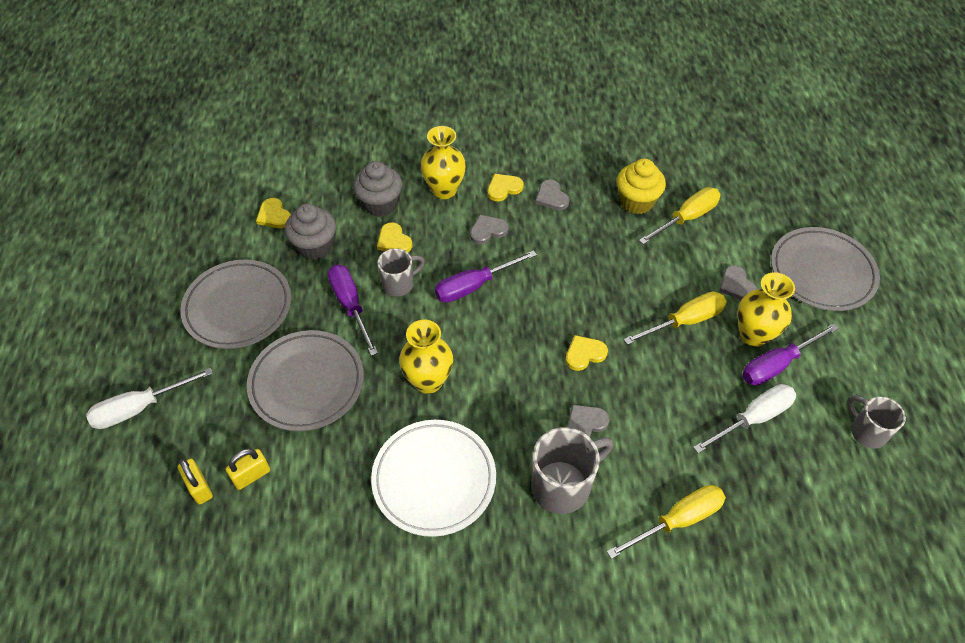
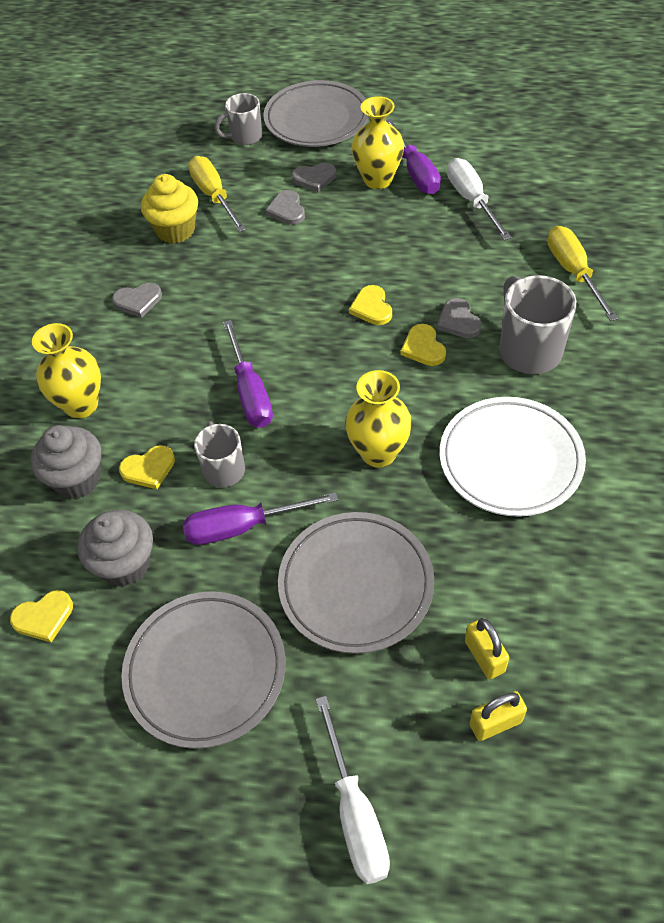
camera: 75 degrees left, 0 degrees up
(488, 230) = (168, 368): grey heart -> grey heart (287, 210)
(504, 188) = (104, 344): yellow heart -> yellow heart (423, 347)
(684, 321) = (349, 224): yellow screwdriver -> none
(866, 431) = (496, 135): grey mug -> grey mug (245, 137)

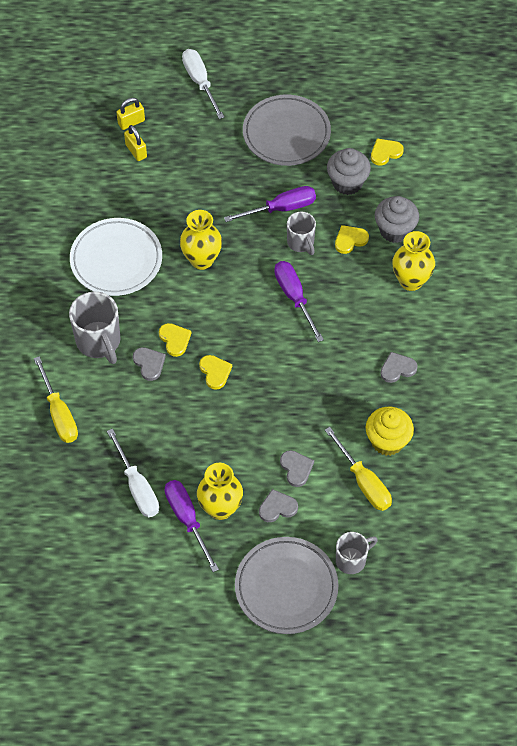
camera: 170 degrees right, 5 degrees up
(356, 585) = (209, 181): grey plate -> none

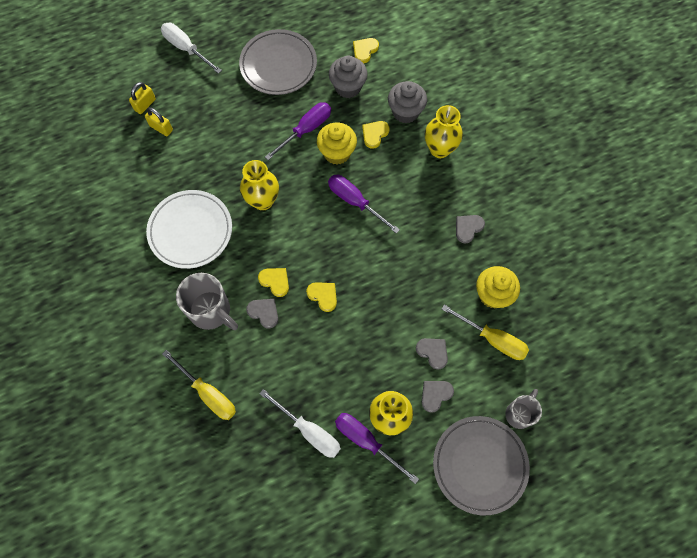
camera: 25 degrees left, 10 degrees up
(301, 243) = (337, 153): grey mug -> yellow cupcake

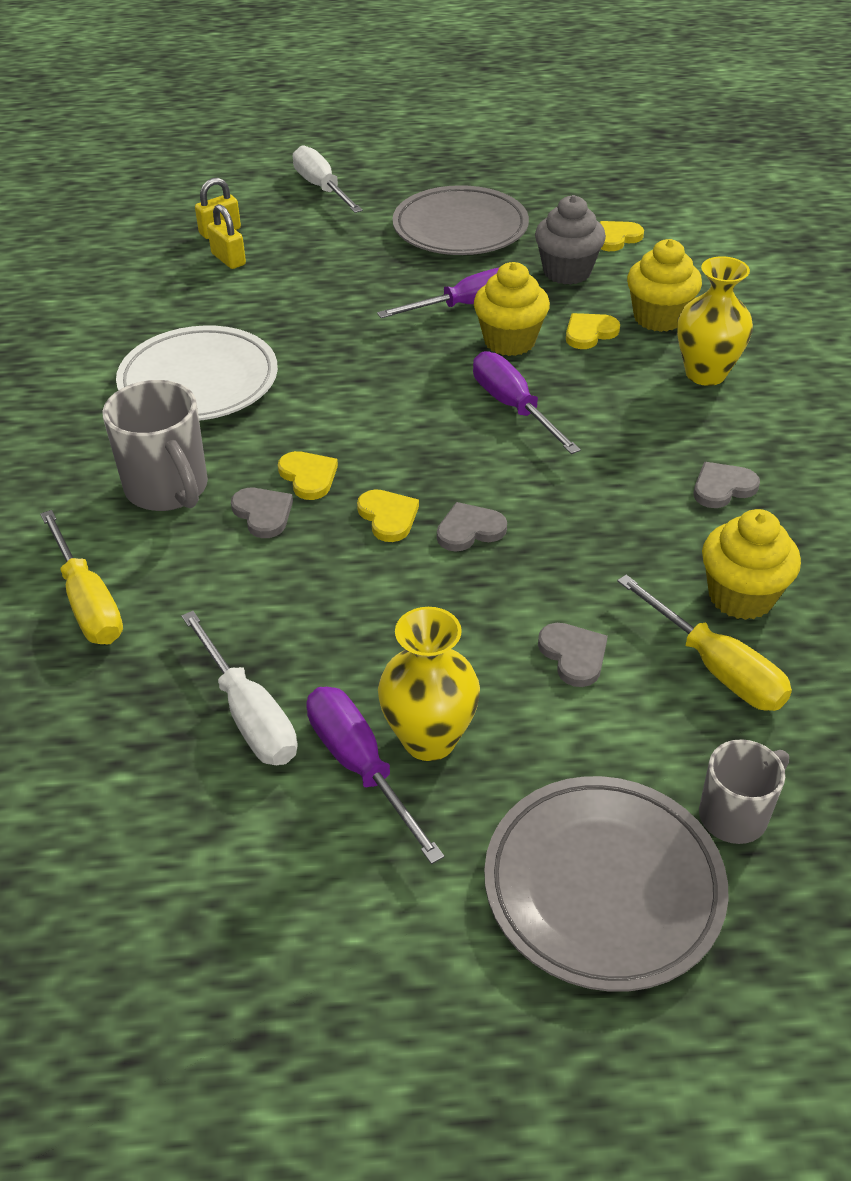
camera: 20 degrees right, 25 degrees down
(263, 201) = (346, 372): yellow vase -> none
(405, 112) = (658, 318): grey cupcake -> yellow cupcake
(435, 395) = (549, 727): grey heart -> grey heart (469, 530)

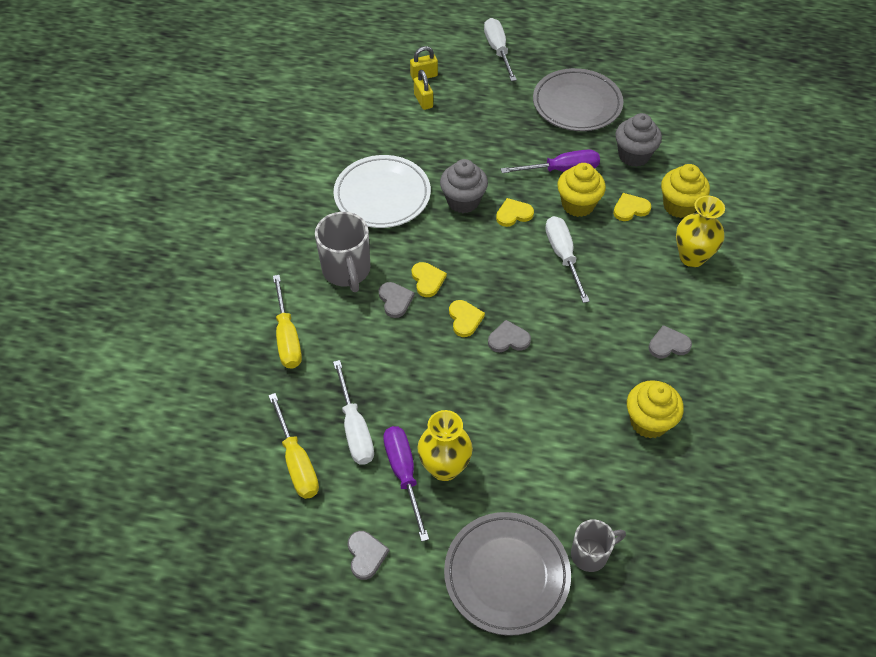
camera: 15 degrees right, 10 degrees up
(331, 367) = (463, 201): none -> grey cupcake
(513, 407) = (563, 256): purple screwdriver -> white screwdriver
(573, 655) = (539, 436): grey heart -> grey heart (366, 555)
(616, 238) = (676, 133): yellow heart -> yellow heart (513, 214)
(715, 667) = (616, 463): yellow screwdriver -> yellow screwdriver (297, 461)

